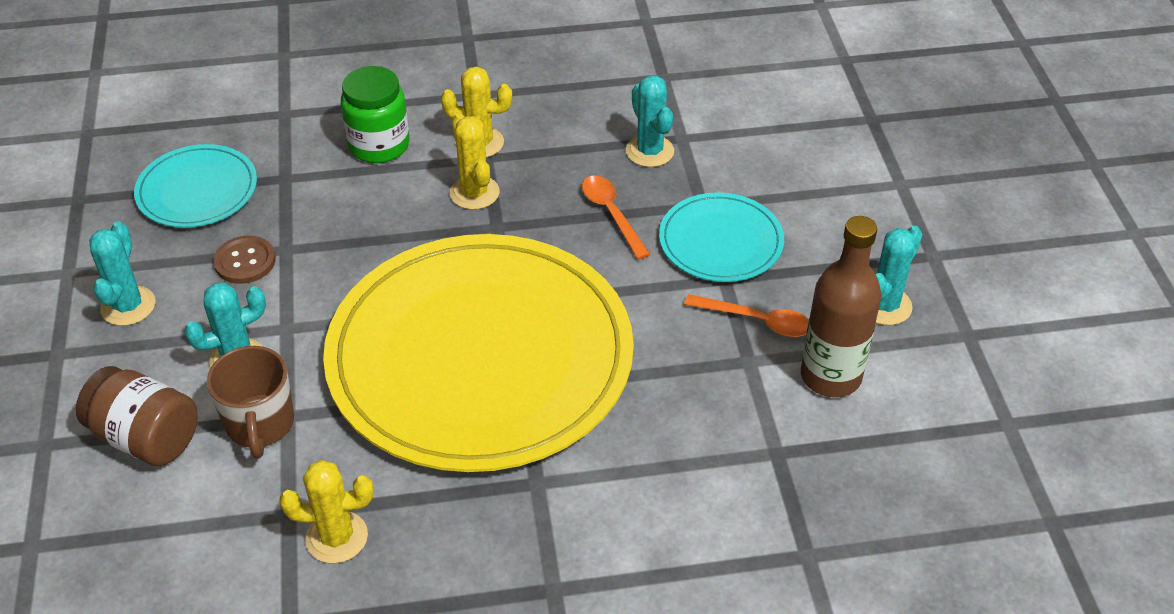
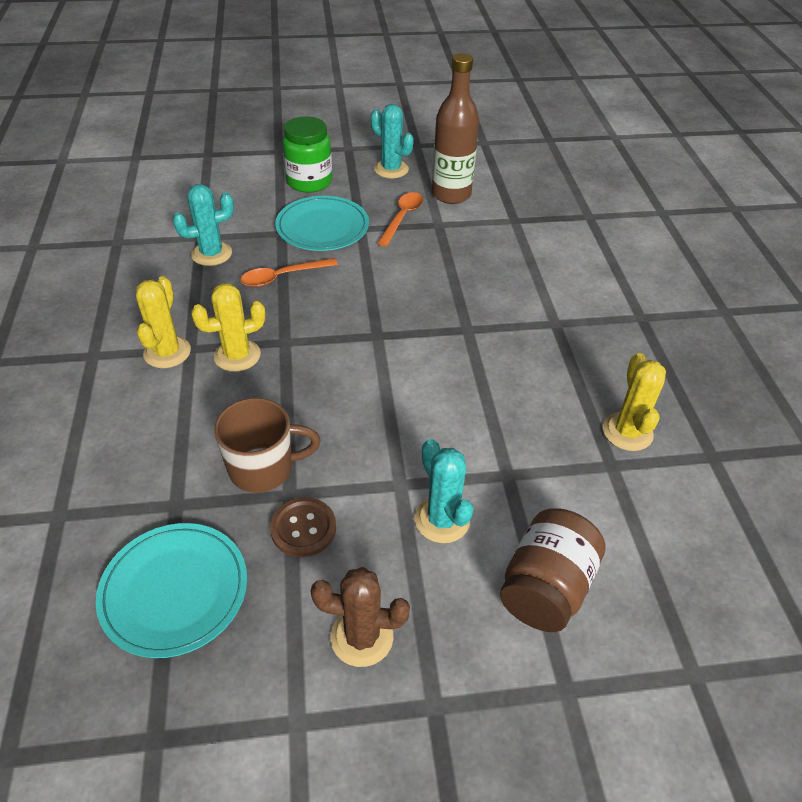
camera: 90 degrees left, 0 degrees up
(128, 306) = (362, 637): turquoise cactus -> brown cactus
(260, 425) = (520, 493): brown mug -> brown mug (263, 469)
(379, 145) = (146, 426): green jar -> green jar (309, 182)
(480, 357) = (436, 351): yellow plate -> none

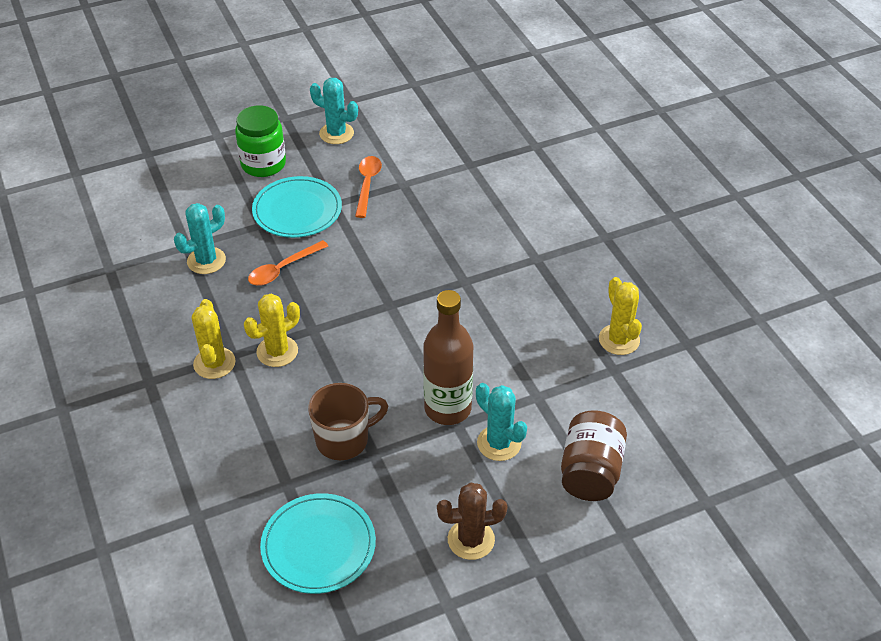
camera: 15 degrees left, 0 degrees up
(303, 528) = (396, 476): brown button -> none
(451, 194) = (403, 149): brown bottle -> brown bottle (447, 408)

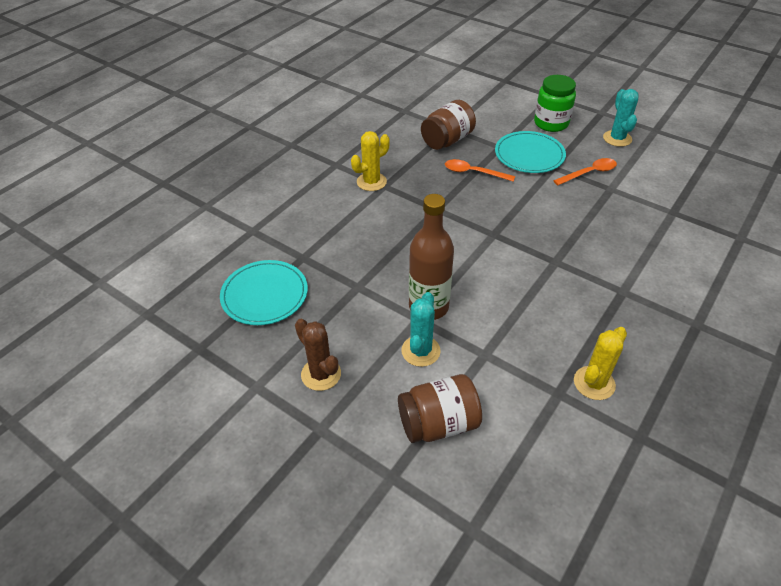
camera: 60 degrees right, 0 degrees up
(206, 261) = (447, 140): turquoise cactus -> brown jar
(277, 351) = (404, 202): yellow cactus -> none
(344, 440) = (358, 266): brown mug -> none

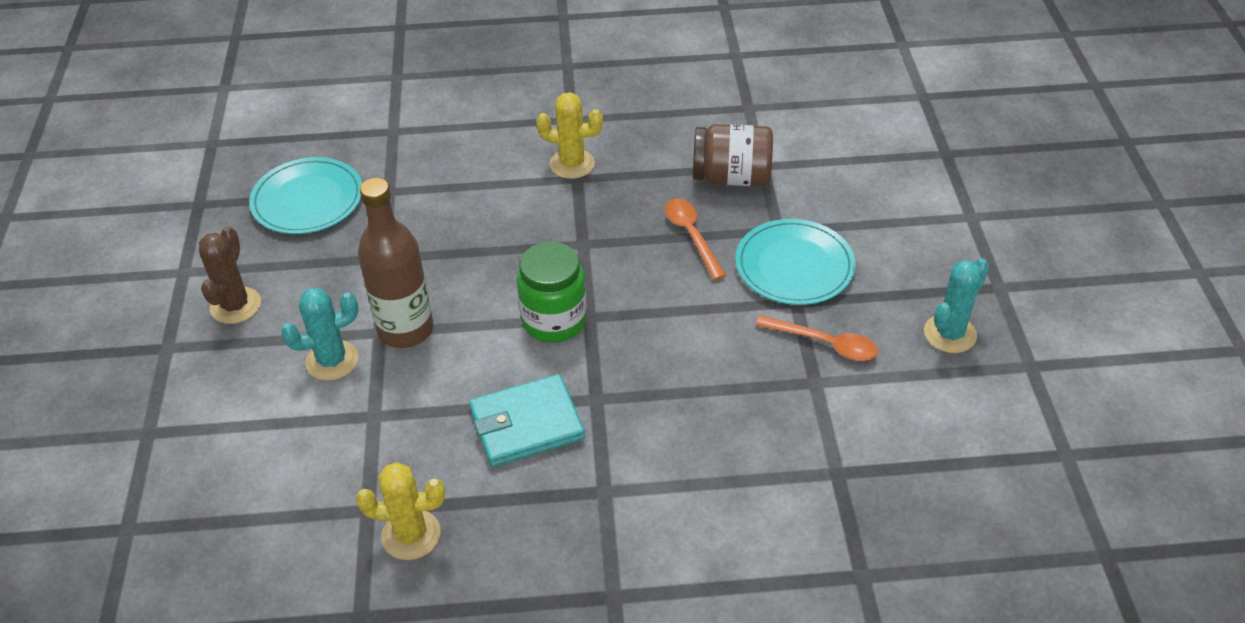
camera: 50 degrees right, 0 degrees up
(438, 423) = (241, 430): brown jar -> none
(550, 295) = (527, 424): none -> turquoise wallet
(551, 123) = (898, 249): green jar -> green jar (554, 321)

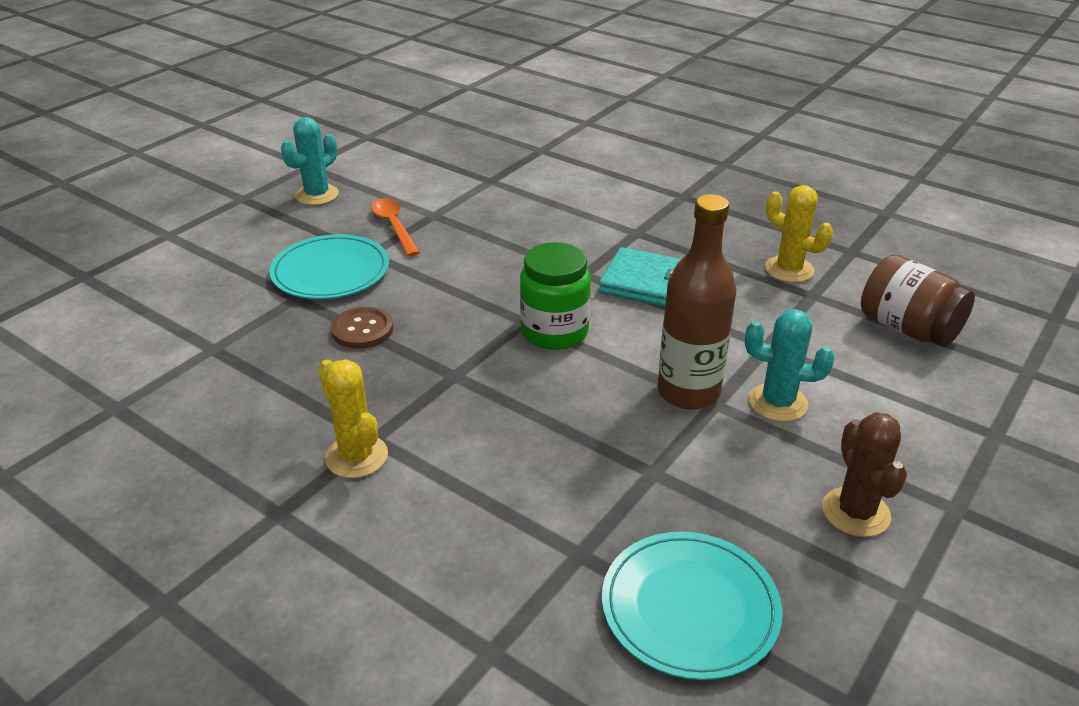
camera: 140 degrees left, 10 degrees down
(235, 305) = (855, 512): brown cactus -> brown cactus turned 60 degrees counterclockwise
(692, 236) = (362, 330): orange spoon -> brown button
(731, 177) = (253, 354): brown jar -> brown jar (907, 328)
(950, 334) = (317, 195): turquoise cactus -> turquoise cactus turned 45 degrees counterclockwise

